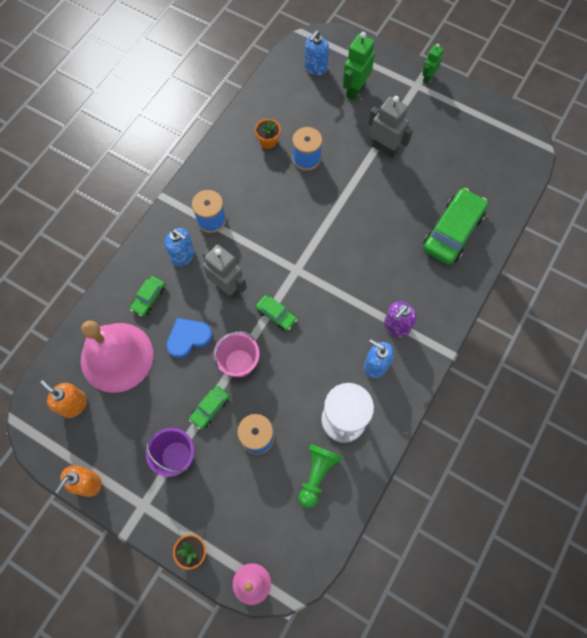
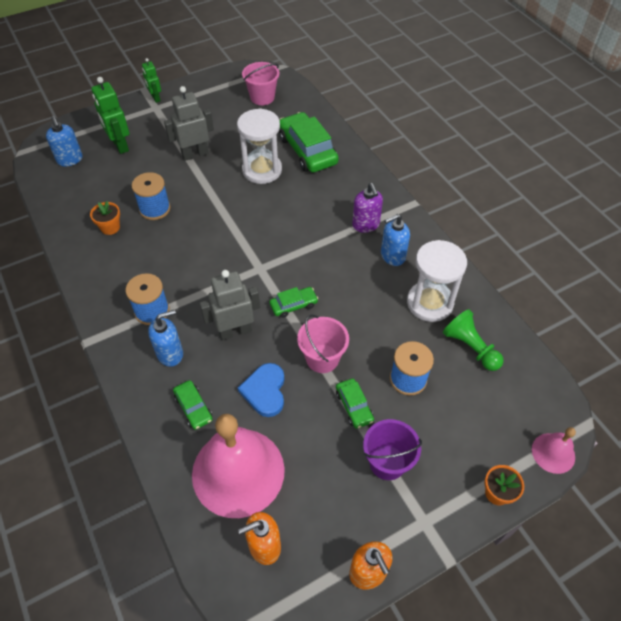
camera: 60 degrees left, 15 degrees down
(402, 209) = (262, 170): none -> white hourglass
(493, 157) = (262, 97): none -> pink bucket

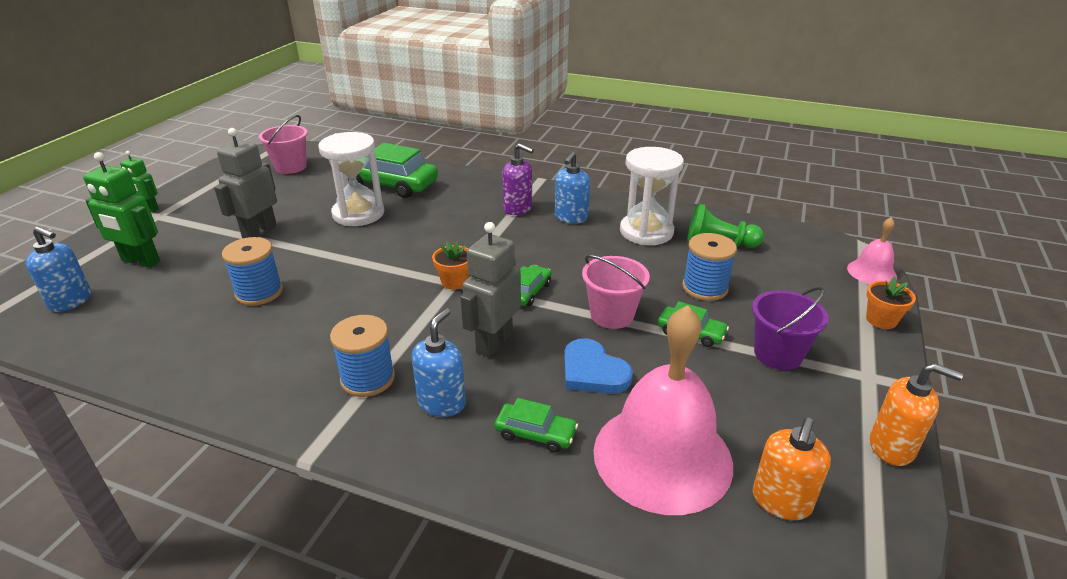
camera: 40 degrees left, 20 degrees down
(110, 227) = (212, 334): orange flower pot -> orange flower pot (454, 282)

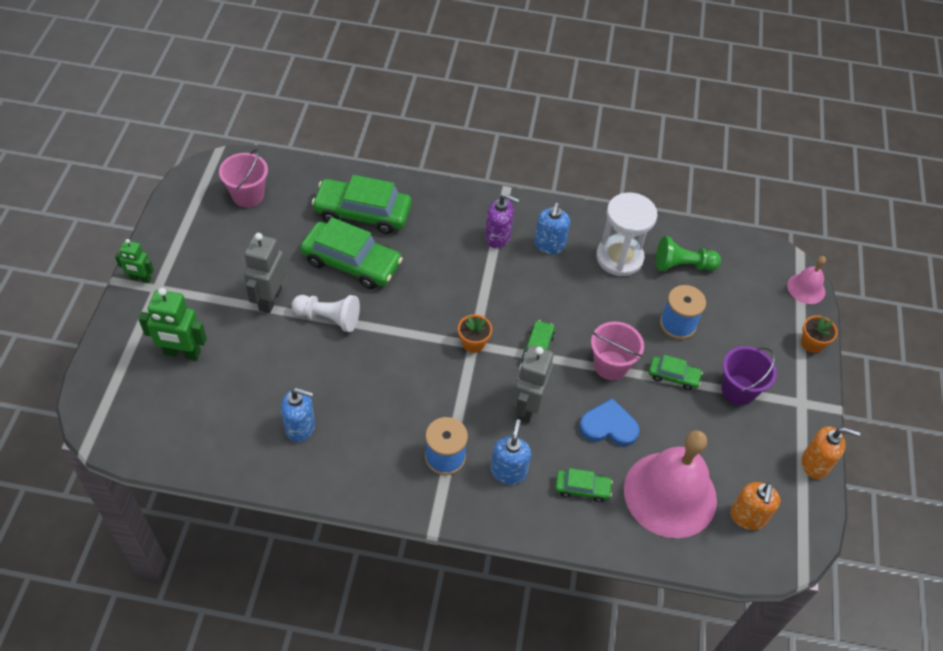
camera: 15 degrees left, 20 degrees up
(71, 301) = (153, 410): blue soap dispenser -> blue soap dispenser (300, 427)
(259, 292) = (312, 378): blue spool -> none
(309, 249) = (329, 318): none -> white pawn
(358, 214) = (351, 262): white hourglass -> green car
(593, 371) = (608, 426): blue heart -> blue heart turned 150 degrees clockwise

